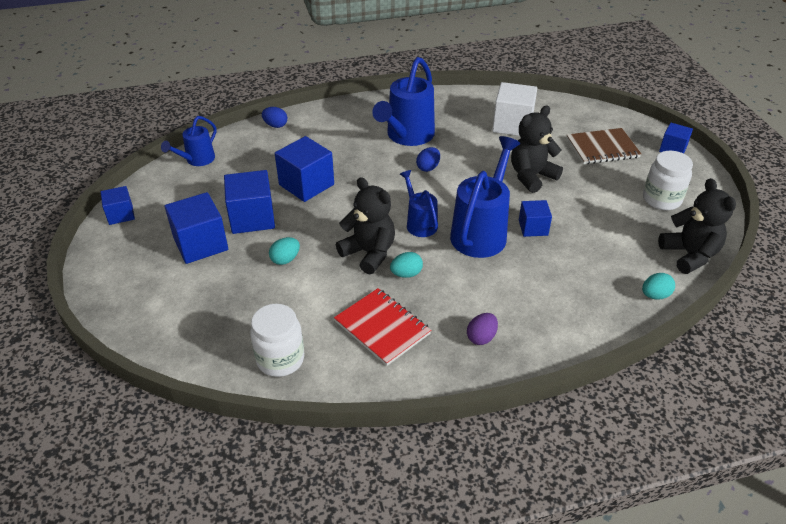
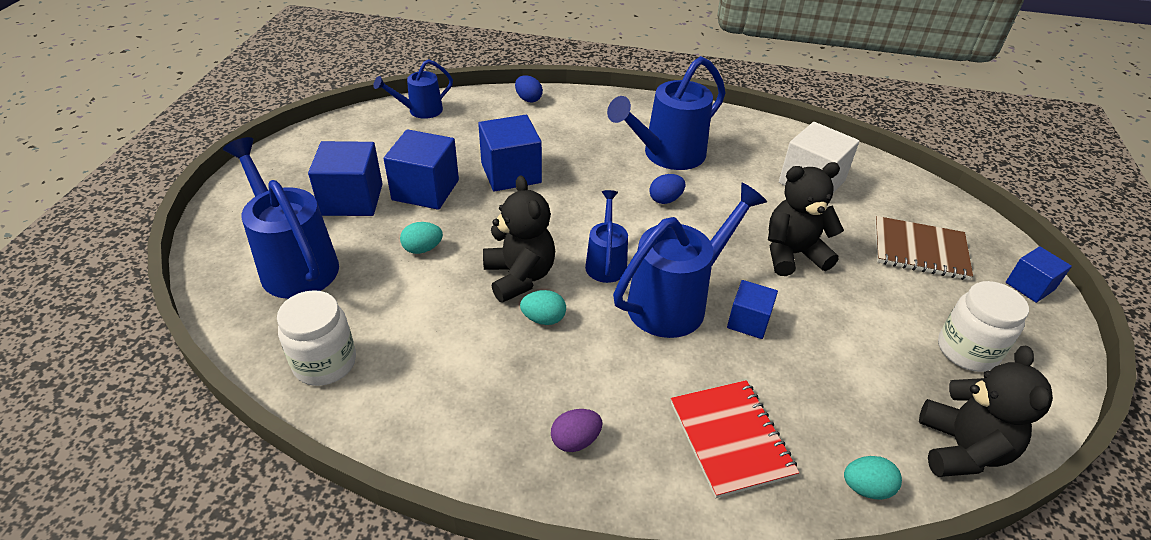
camera: 25 degrees right, 0 degrees up
(121, 215) = (304, 142): blue cube -> none
(197, 304) = (295, 263): none -> blue watering can
(382, 327) = (465, 374): red notebook -> red notebook (731, 439)

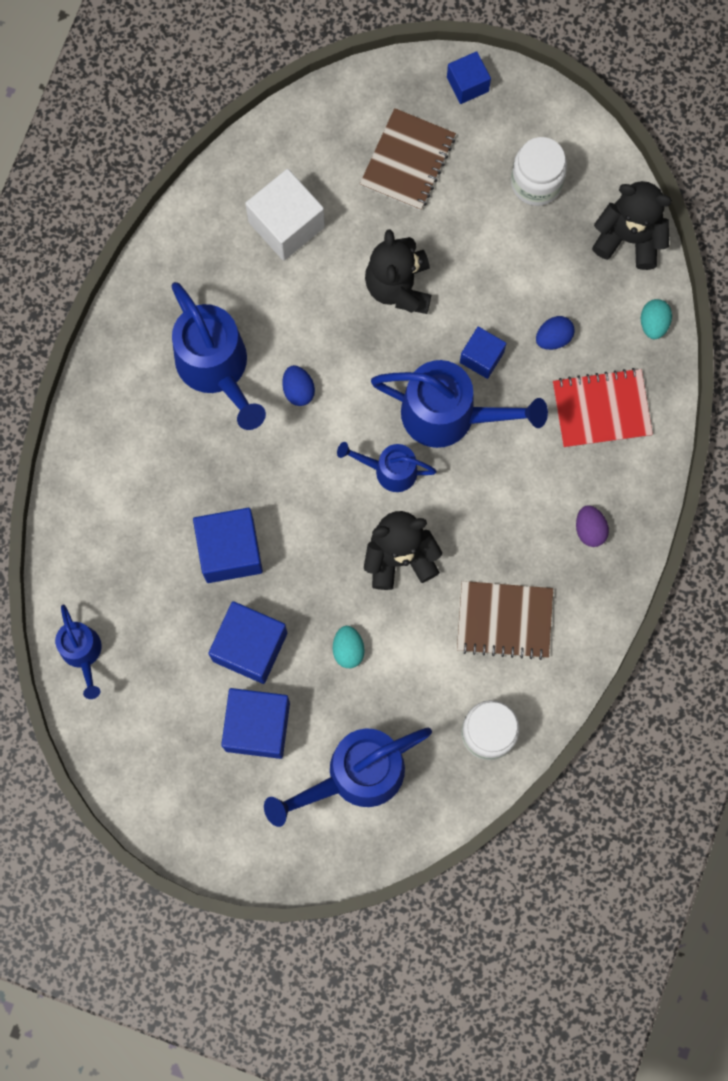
camera: 80 degrees left, 35 degrees up
(456, 366) = (504, 620): none -> brown notebook
(528, 99) = (72, 515): blue egg -> blue egg (553, 337)
(543, 319) = (457, 539): turquoise egg -> none
(676, 302) = (450, 415): blue watering can -> blue watering can turned 135 degrees clockwise

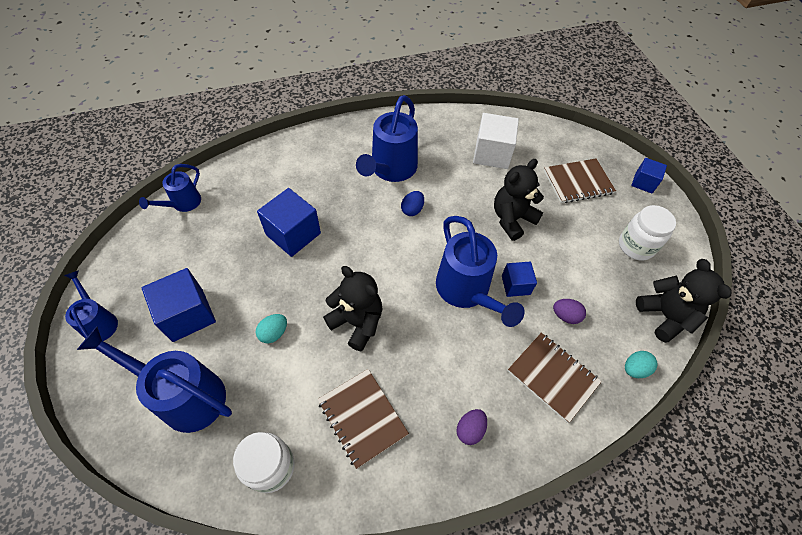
camera: 50 degrees right, 20 degrees down
(250, 647) = (239, 279): blue cube -> none
(389, 470) = (406, 281): blue watering can -> blue watering can (99, 322)
(553, 337) = (565, 316): blue egg -> purple egg
(601, 409) = (552, 377): red notebook -> brown notebook

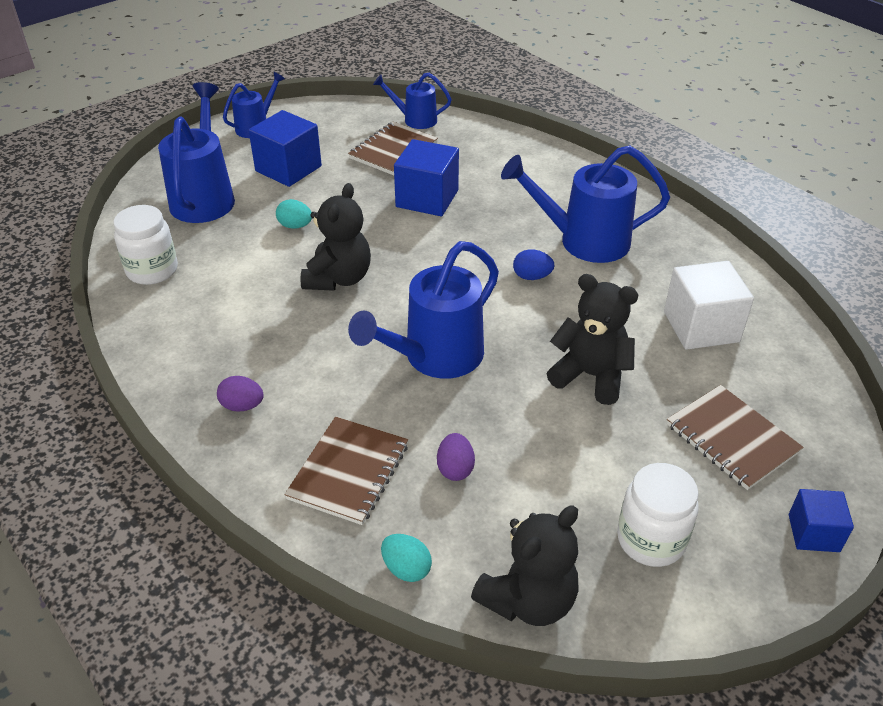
camera: 70 degrees right, 15 degrees down
(362, 418) = (225, 315): brown notebook -> brown notebook (393, 151)
(515, 285) = (475, 403): blue cube -> none

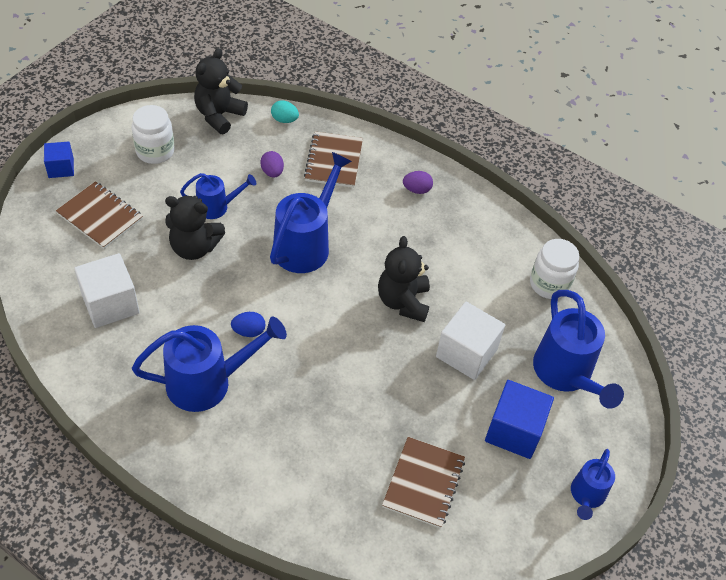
camera: 160 degrees right, 10 degrees up
(295, 226) = (466, 353): turquoise egg -> white cube
(415, 120) = (421, 550): blue watering can -> blue watering can (217, 207)
(427, 198) = (364, 412): blue cube -> none

